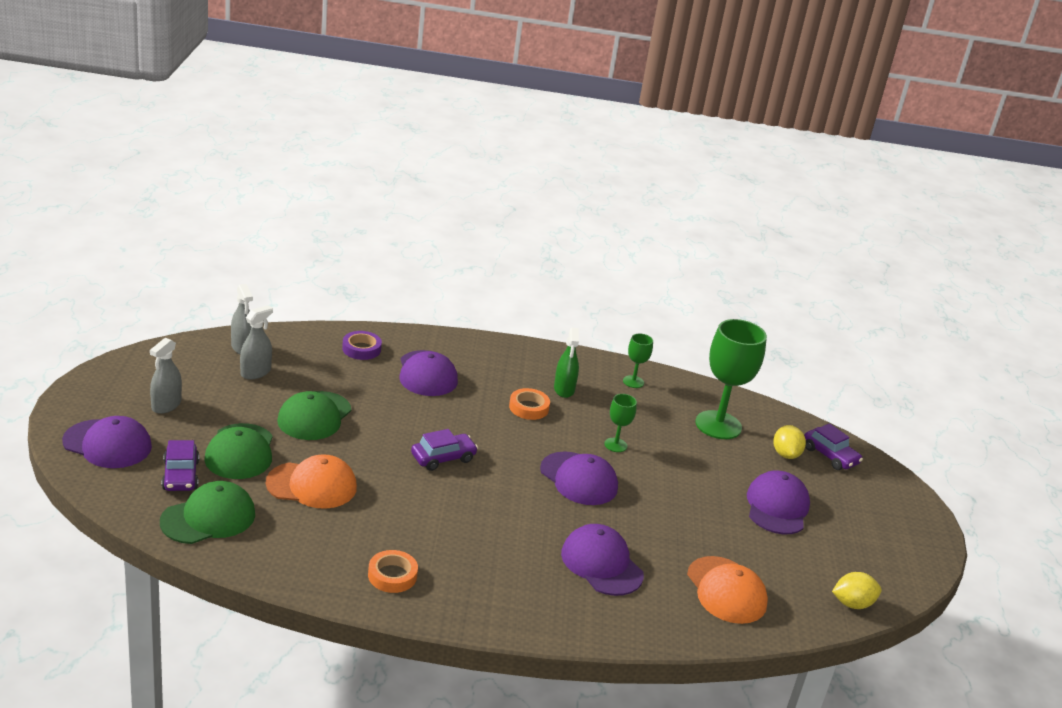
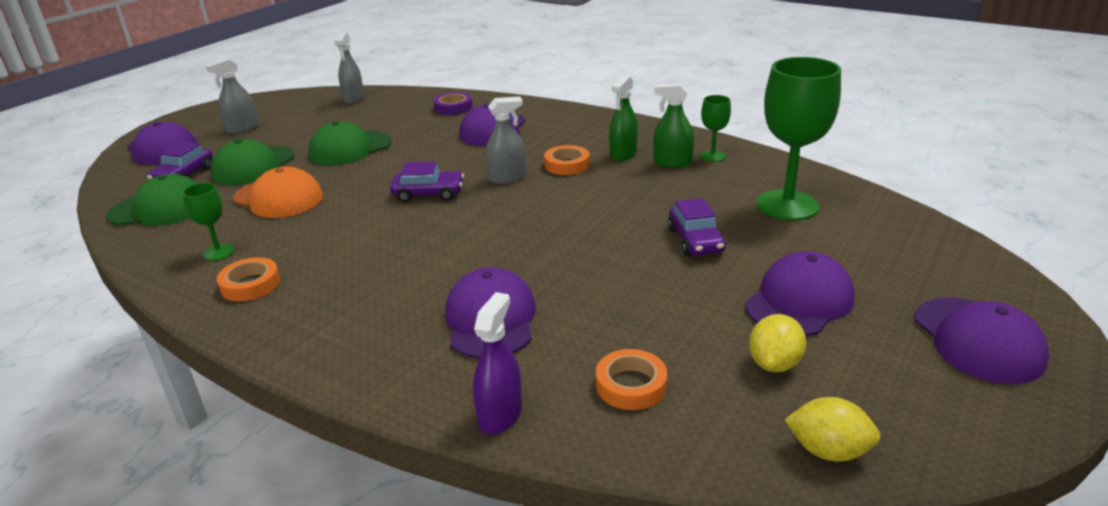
camera: 35 degrees right, 0 degrees up
(255, 372) = (342, 115): grey spray bottle -> grey spray bottle (507, 178)
(579, 479) = (555, 231): purple cap -> purple cap (977, 340)
(608, 393) = (672, 162): none -> green spray bottle
(615, 445) = (633, 207): green goblet -> green goblet (218, 252)
(669, 630) = (500, 415): none -> purple spray bottle
(726, 590) = (631, 385): orange cap -> orange tape
(785, 454) = (862, 246): yellow lemon -> yellow lemon (774, 363)
(830, 455) = (933, 257): purple car -> purple car (695, 240)

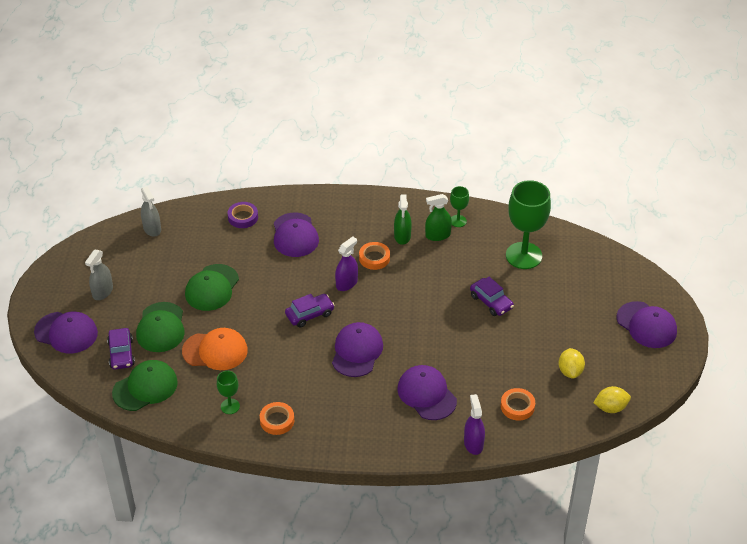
camera: 30 degrees left, 15 degrees up
(507, 178) = (346, 283): grey spray bottle -> purple spray bottle
(799, 301) = (563, 328): purple cap -> purple cap (357, 351)

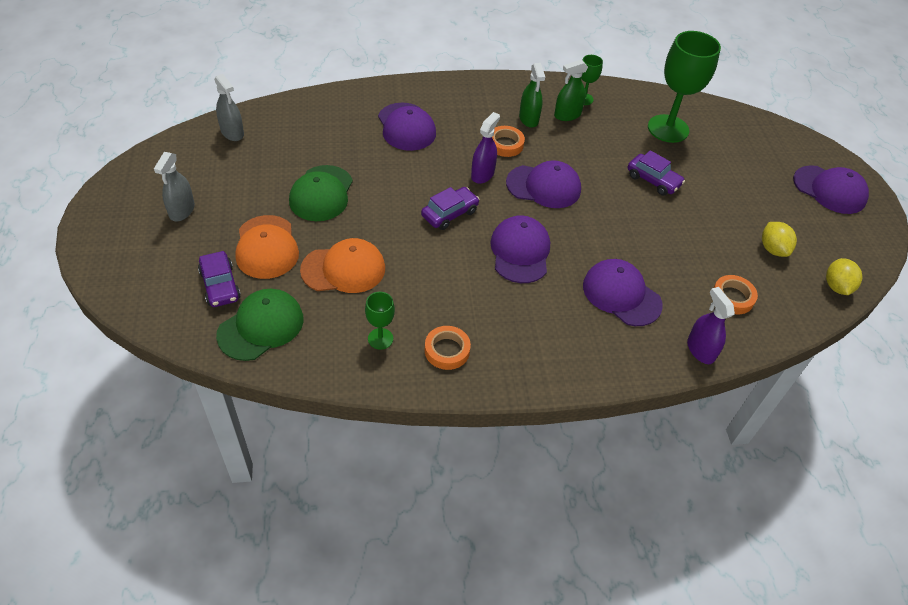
camera: 15 degrees left, 5 degrees up
(66, 332) = (140, 266): purple cap -> purple cap (543, 186)
(161, 327) = (266, 247): green cap -> orange cap
(243, 217) = (340, 112): purple tape -> none
(610, 408) = (836, 286): yellow lemon -> yellow lemon turned 60 degrees counterclockwise

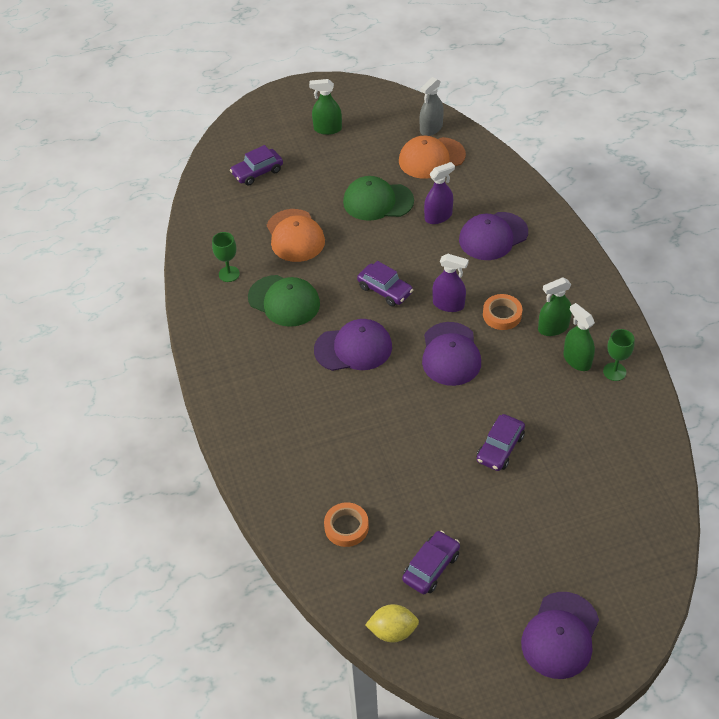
camera: 85 degrees right, 0 degrees up
(182, 210) = (327, 129): grey spray bottle -> green spray bottle
(261, 326) = (224, 205): green cap -> green cap (284, 301)
(266, 247) = (304, 186): orange cap -> orange cap (431, 158)
(447, 350) = (227, 317): orange tape -> none
(621, 295) = (322, 432): purple cap -> none
(668, 129) = (599, 457): green goblet -> none
(700, 350) = (270, 500): purple spray bottle -> purple spray bottle (438, 216)
(773, 249) = (431, 567): yellow lemon -> purple car

